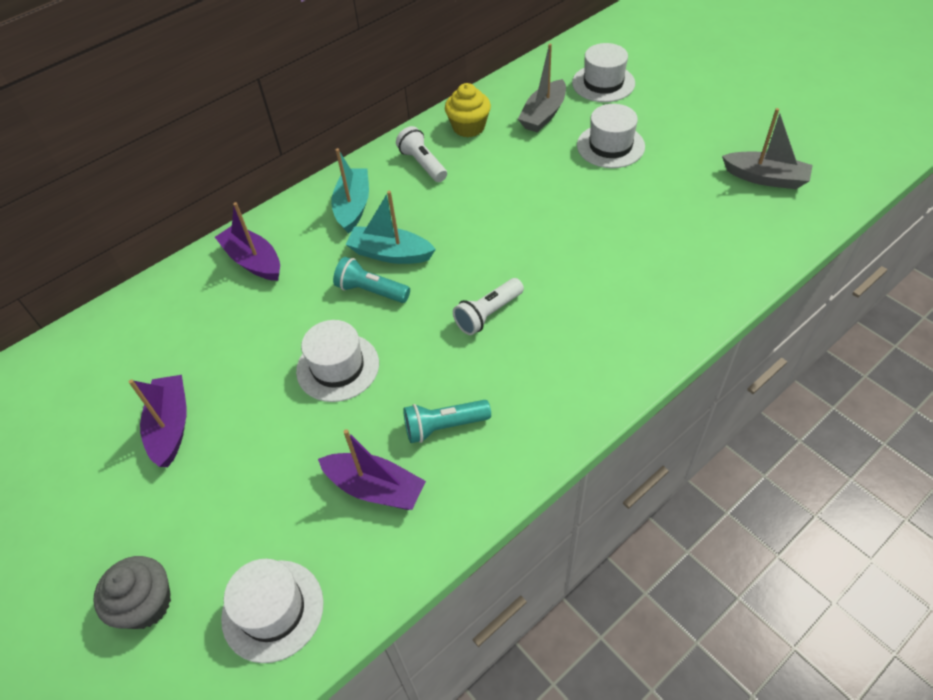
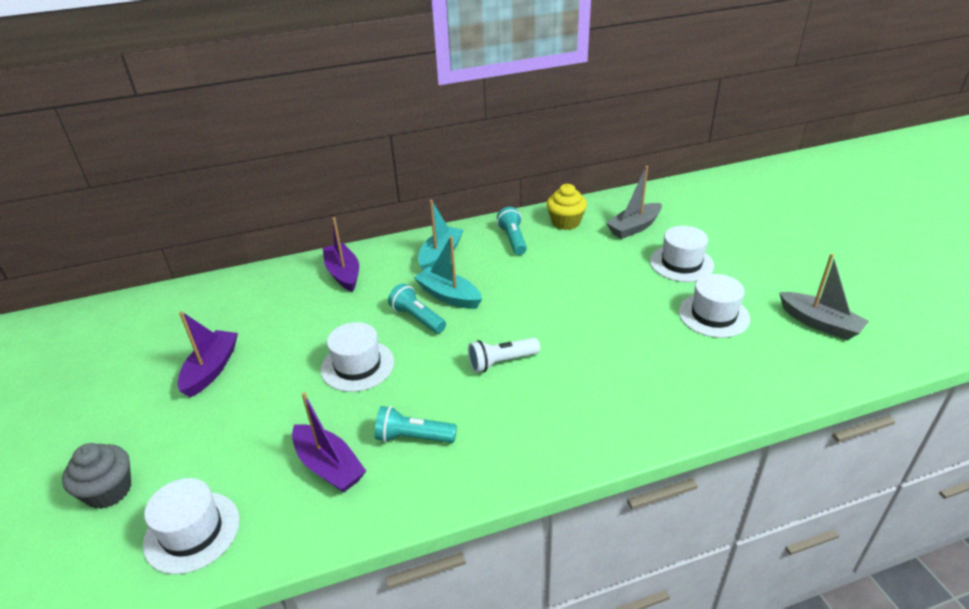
camera: 20 degrees right, 15 degrees down
(423, 164) = (513, 239): white flashlight -> turquoise flashlight
(603, 83) = (700, 216): white hat -> white hat (713, 315)

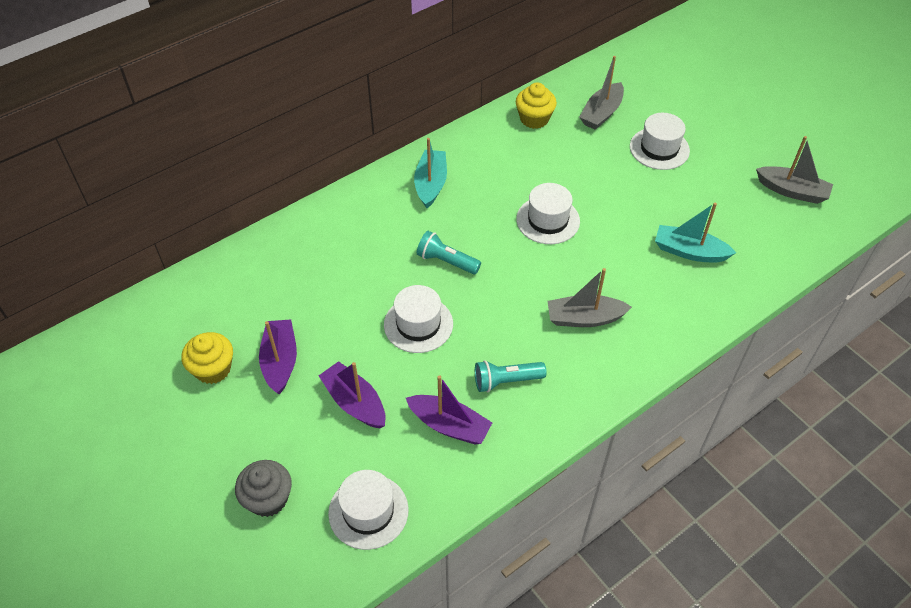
camera: 20 degrees left, 15 degrees up
(150, 363) = (213, 369): none -> yellow cupcake
(343, 274) = (344, 226): purple boat -> purple boat (355, 402)
(449, 296) = (463, 230): turquoise boat -> turquoise boat (689, 251)
(501, 362) = (545, 290): white flashlight -> none
(513, 239) = (493, 150): turquoise flashlight -> none
(529, 396) = (584, 318): none -> grey boat
(713, 315) = (705, 201): white hat -> white hat (548, 220)

